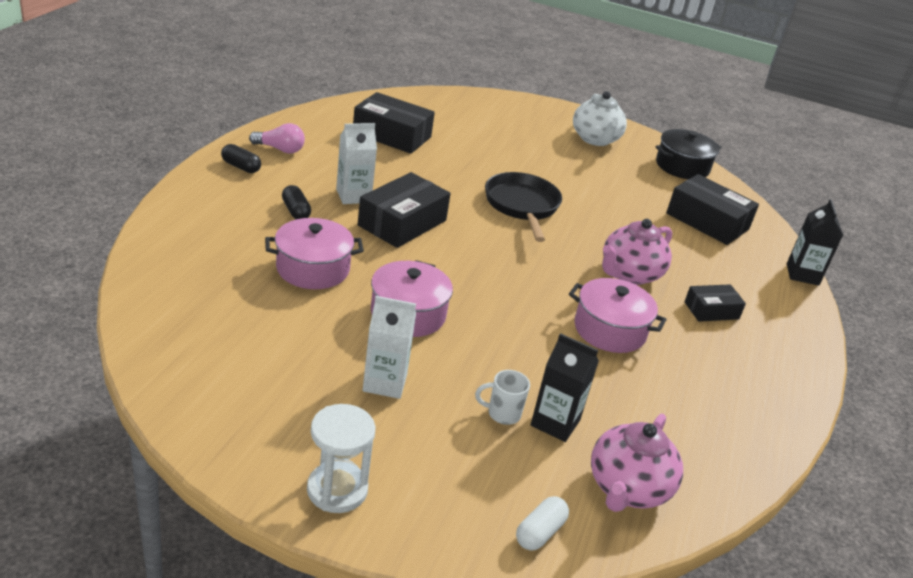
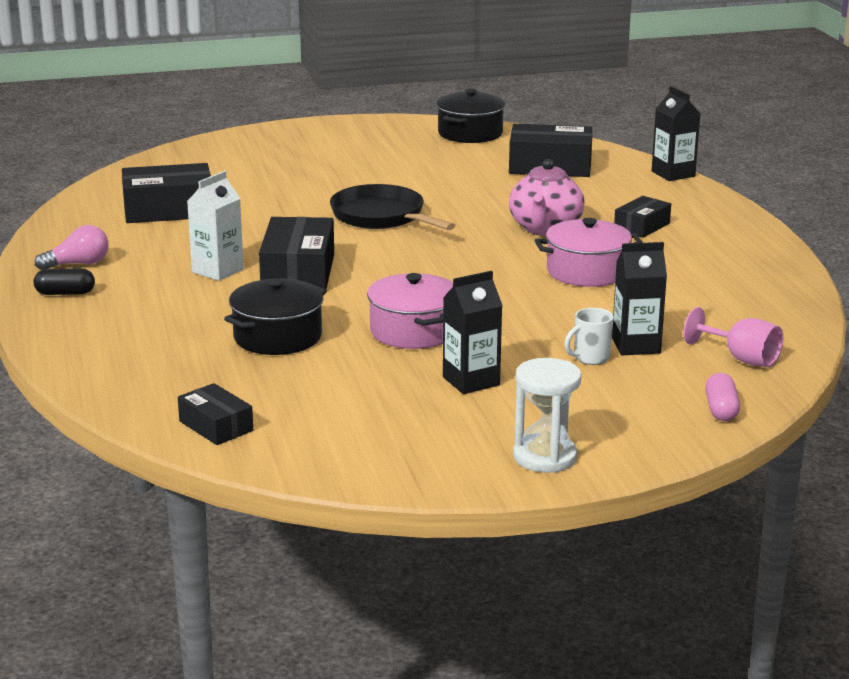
camera: 30 degrees left, 10 degrees down
(169, 320) = (216, 426): none -> black box
(296, 211) = (184, 304): black capsule -> none
(313, 269) = (277, 337): pink pot -> black pot
(385, 382) = (471, 381): white carton -> black carton
(540, 532) = (721, 409): white capsule -> pink capsule
(595, 139) = (363, 141): white teapot -> none
(627, 489) = (741, 359): pink teapot -> pink goblet

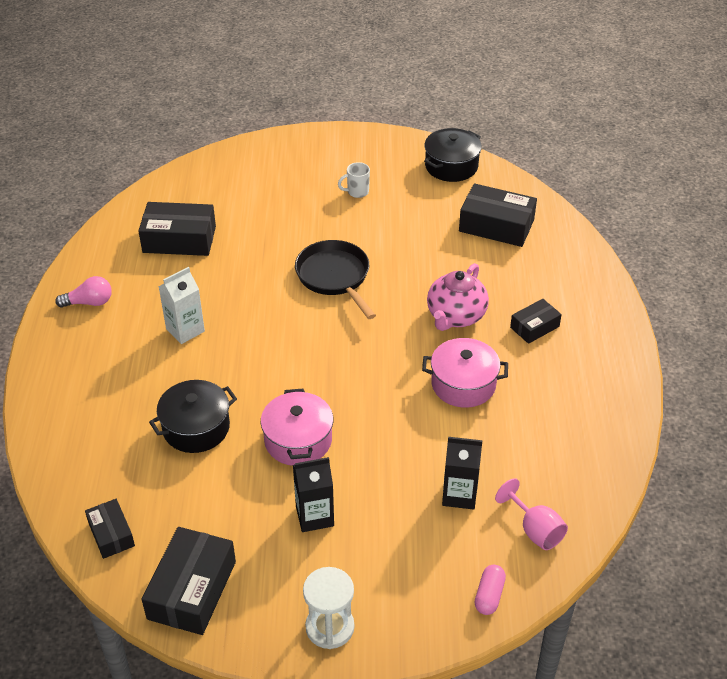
camera: 15 degrees right, 20 degrees up
(65, 293) = (67, 340): black capsule -> none
(298, 272) = (243, 343): black box -> black box (192, 590)
(590, 358) = (417, 504): white mug -> white mug (357, 192)
(673, 174) = (593, 254): black carton -> none

